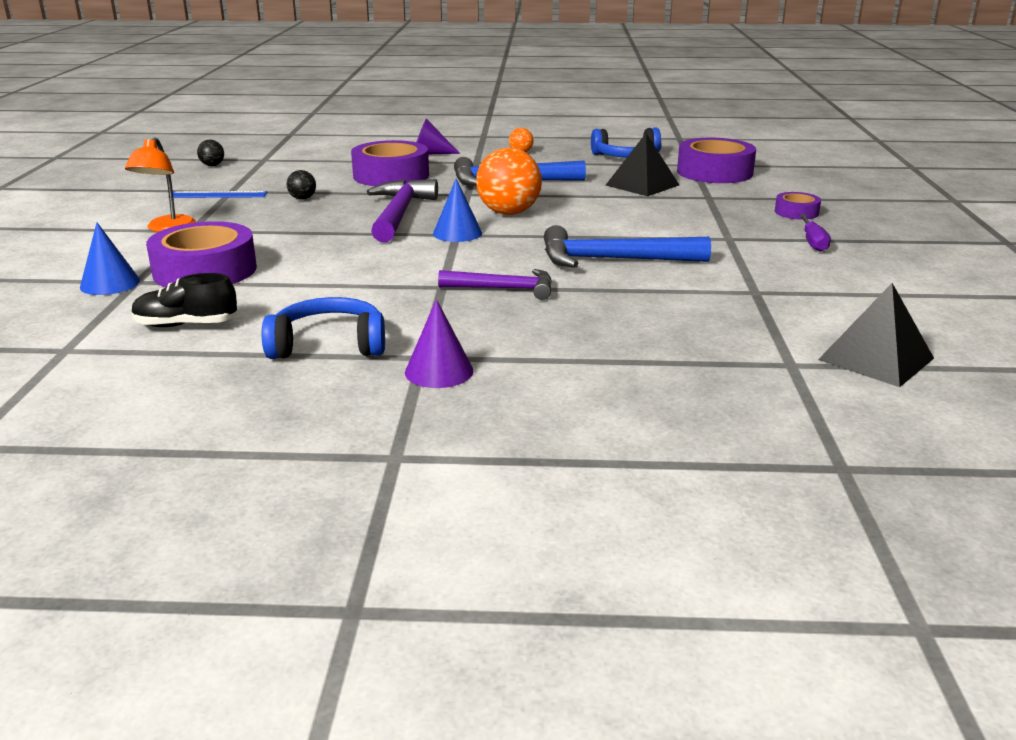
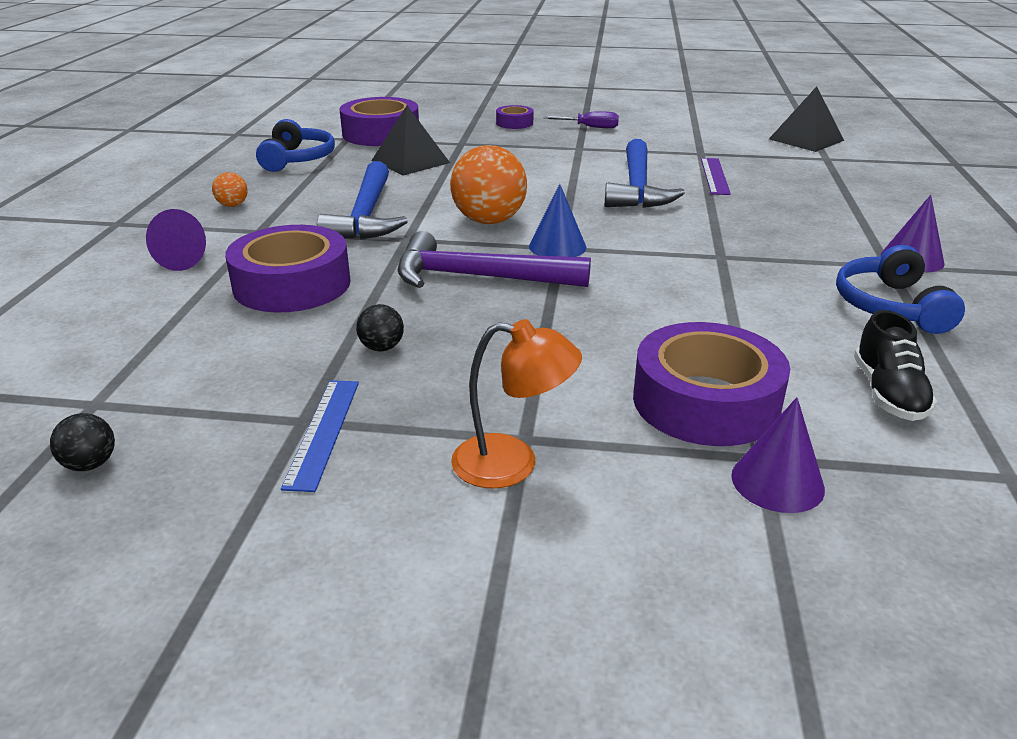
camera: 85 degrees left, 5 degrees up
(110, 283) = (777, 482): blue cone -> purple cone
(504, 289) = (720, 230): purple hammer -> none
(671, 294) = (714, 176): none -> purple ruler

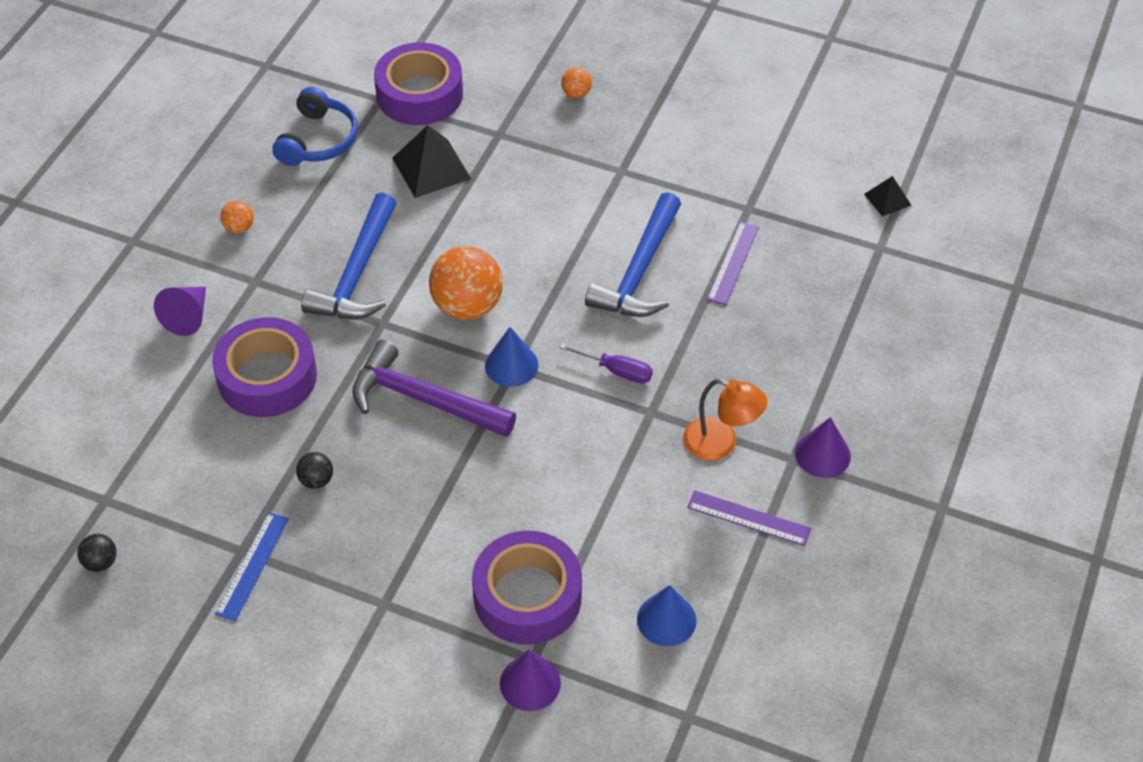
camera: 15 degrees right, 20 degrees up
(512, 464) = (366, 626): orange lamp -> orange lamp (721, 443)
(514, 123) = (576, 94): purple tape -> orange ball
(590, 127) = (657, 121): purple screwdriver -> purple screwdriver (616, 371)
(806, 139) = (887, 199): black pyramid -> black pyramid, size x0.56
(888, 393) = (666, 619): black shoe -> blue cone
(890, 306) = (748, 518): blue headphones -> purple ruler

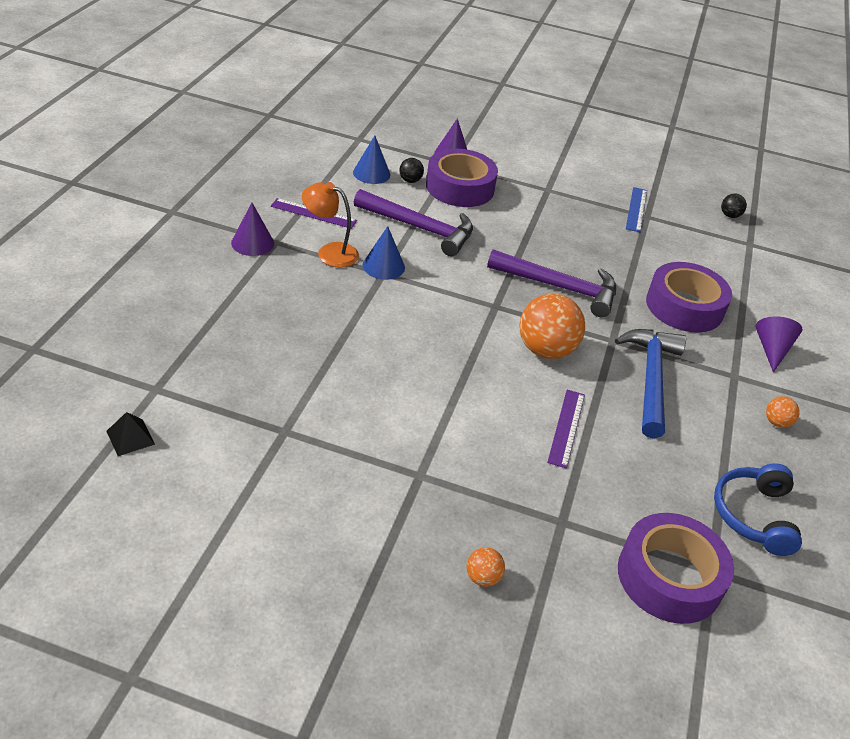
camera: 170 degrees right, 10 degrees down
(316, 480) = (617, 246): black ball -> black ball (410, 180)
(431, 168) = (622, 481): black pyramid -> none
(511, 365) = (498, 307): blue cone -> blue cone (383, 266)
(598, 498) = (419, 228): none -> purple hammer
(616, 371) = (412, 300): purple screwdriver -> none
(639, 271) = (396, 374): blue hammer -> none
(733, 263) = (306, 379): purple ruler -> purple ruler (566, 427)

